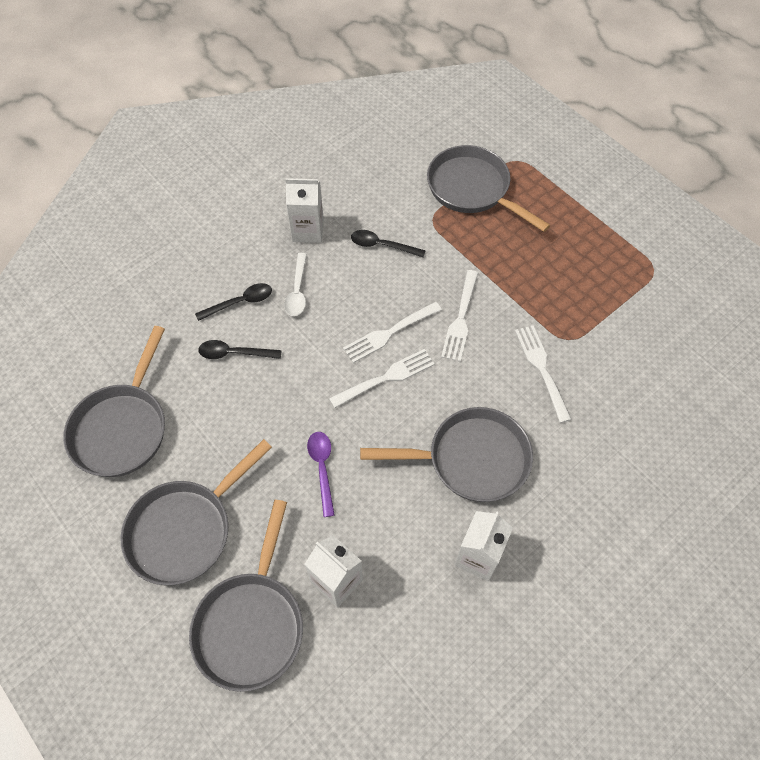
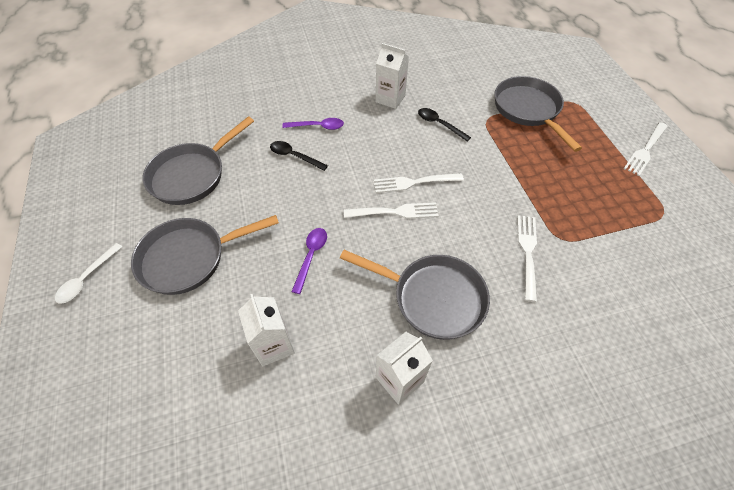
camera: 25 degrees right, 5 degrees down
(240, 302) = (317, 127): black spoon -> purple spoon
(251, 624) = (191, 347): grey pan -> none
(297, 291) = (361, 133): white spoon -> white spoon (87, 278)
(460, 319) = (475, 192): white fork -> white fork (645, 150)

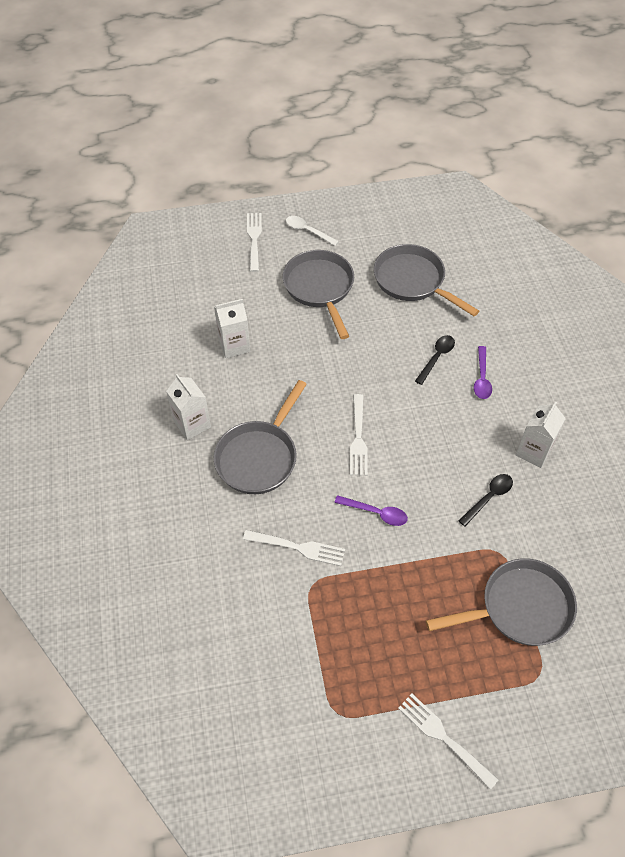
camera: 95 degrees right, 0 degrees up
(311, 256) = (312, 370): purple spoon -> purple spoon (376, 513)
(414, 182) = (396, 460): white fork -> white fork (254, 239)

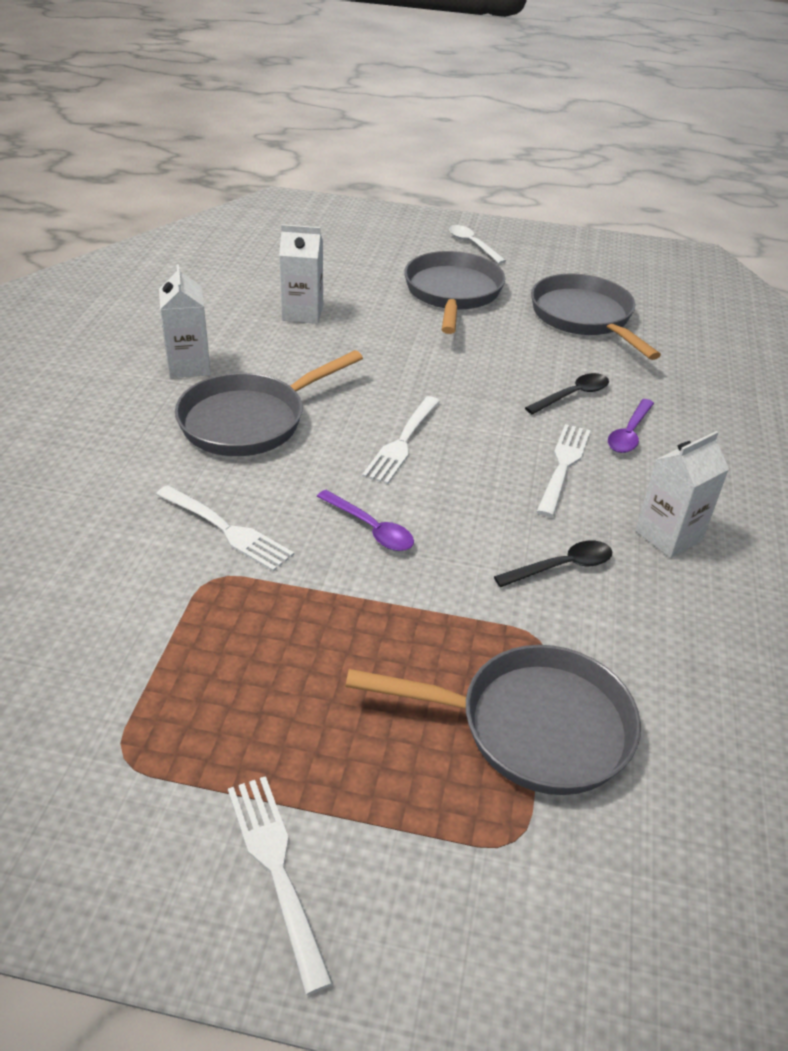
camera: 20 degrees right, 15 degrees down
(254, 239) = (400, 236): white fork -> white fork (563, 466)

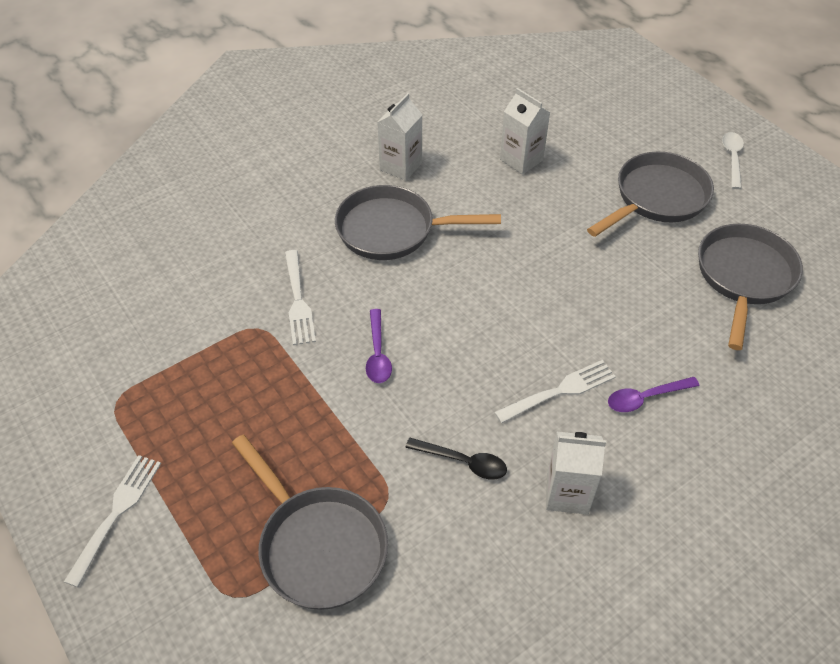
camera: 45 degrees right, 10 degrees up
(402, 442) = (469, 303): white fork -> none
(572, 395) = (641, 340): black spoon -> none

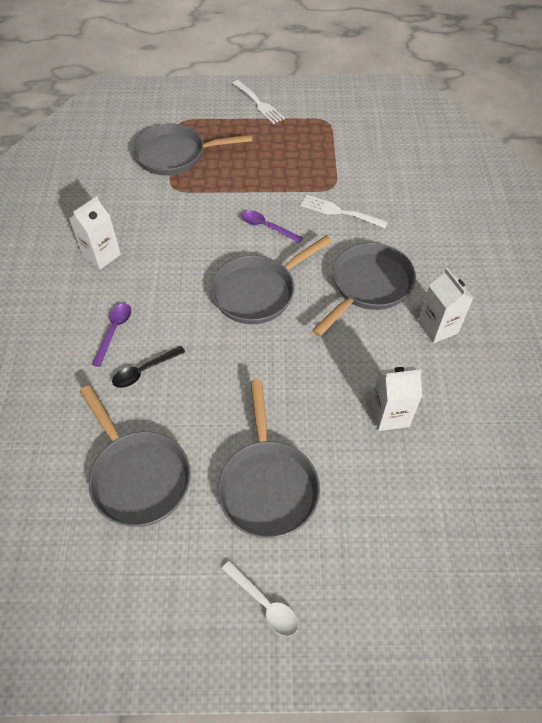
camera: 125 degrees right, 5 degrees up
(463, 462) = (163, 225): black spoon -> black spoon (144, 371)
(478, 308) = (258, 292): none -> grey pan
(560, 391) = (161, 293): white fork -> none

